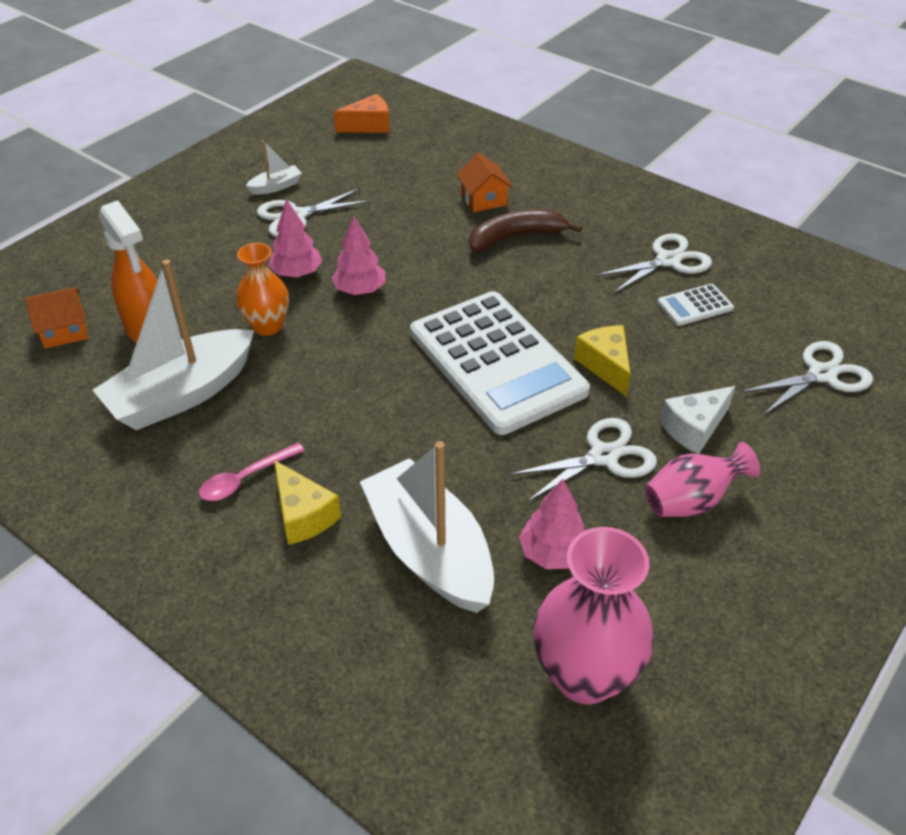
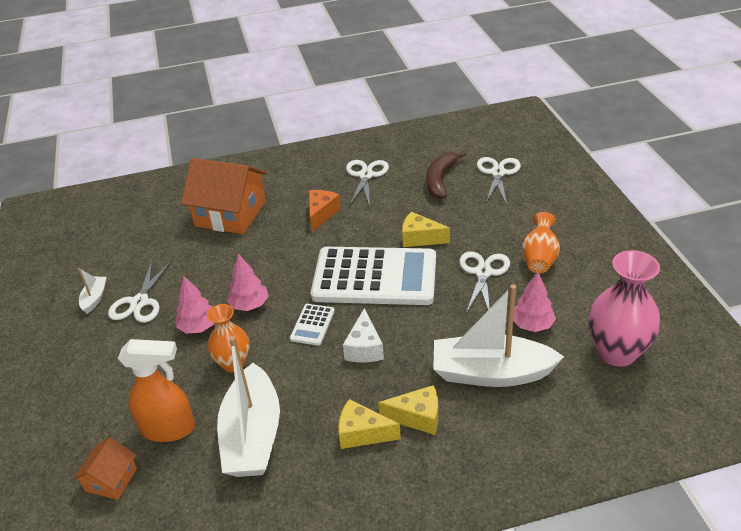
camera: 50 degrees left, 5 degrees down
(245, 479) = (362, 433): pink spoon -> yellow cheese
(369, 126) = (90, 226): orange cheese -> orange cheese (321, 214)
(484, 199) = (230, 214): orange house -> orange house, size x2.02
(516, 237) = (280, 218): brown banana -> brown banana (440, 180)
(691, 501) = (539, 258): pink vase -> orange vase
(694, 428) = (493, 232): white cheese -> white cheese (364, 348)
(695, 306) = (409, 185): white calculator -> white calculator (312, 325)

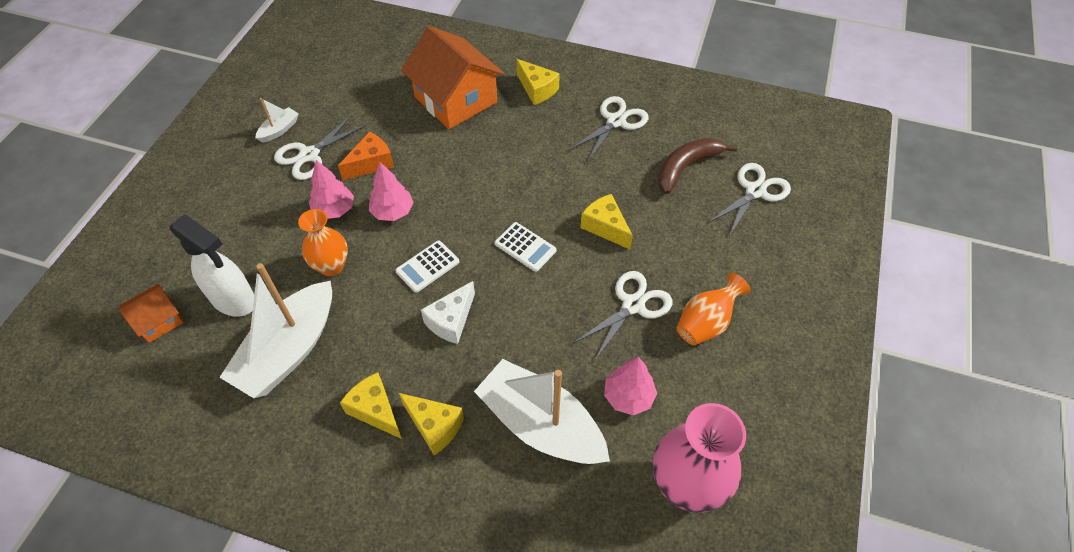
camera: 30 degrees right, 15 degrees up
(169, 429) = (234, 300): orange spray bottle -> white spray bottle
(289, 181) = (537, 89): none -> yellow cheese
(321, 214) = (535, 145): orange cheese -> orange cheese (371, 163)
(375, 277) = (525, 247): white calculator -> white calculator, size x0.40

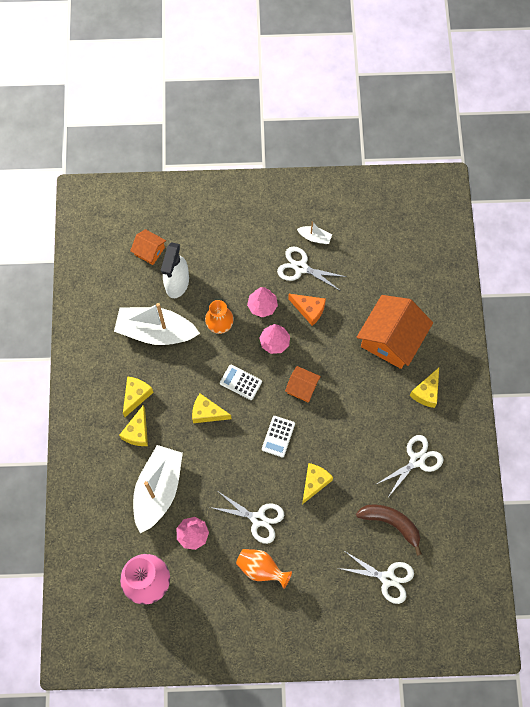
camera: 70 degrees right, 15 degrees up
(451, 321) = (207, 413): white cheese -> yellow cheese
(471, 201) = (302, 387): none -> orange house
(616, 121) = (417, 460): white scissors -> white scissors turned 60 degrees counterclockwise

